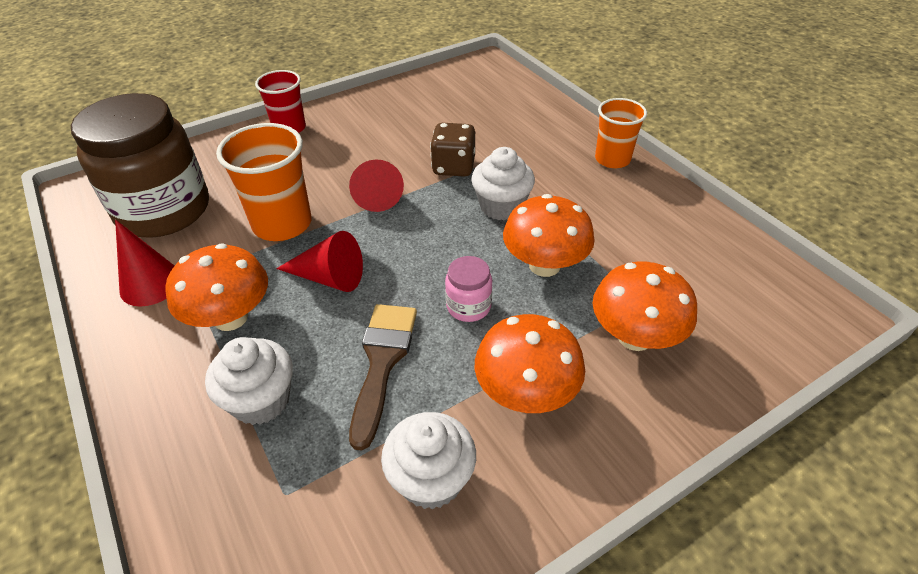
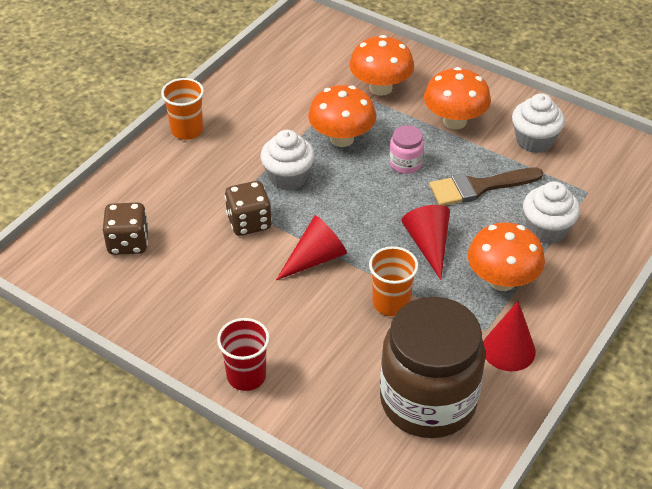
camera: 115 degrees left, 0 degrees up
(282, 224) = (391, 303): orange cup -> orange cup, size x0.67
(474, 103) = (128, 243): none -> brown dice

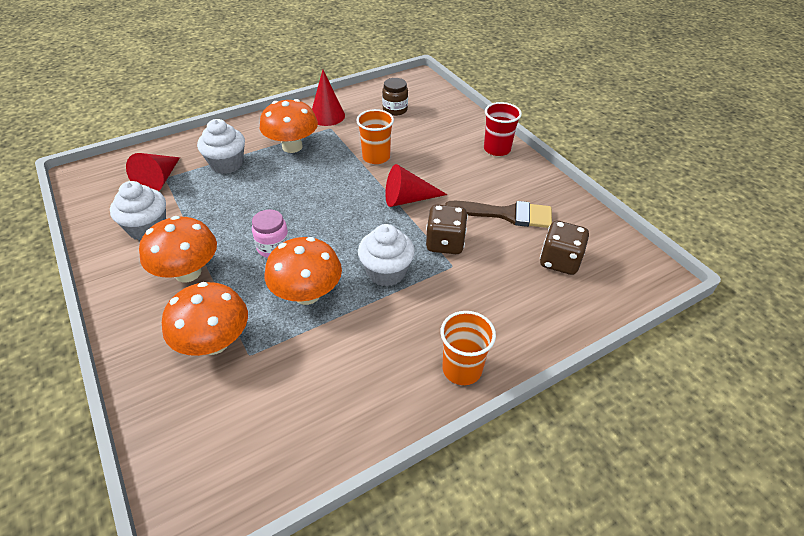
camera: 155 degrees left, 0 degrees up
(428, 245) = (318, 181): red cone -> red cone (159, 180)
(428, 401) = (395, 109): brown jar -> brown jar, size x0.41
(479, 187) = (237, 207): brown brush -> brown brush (506, 214)

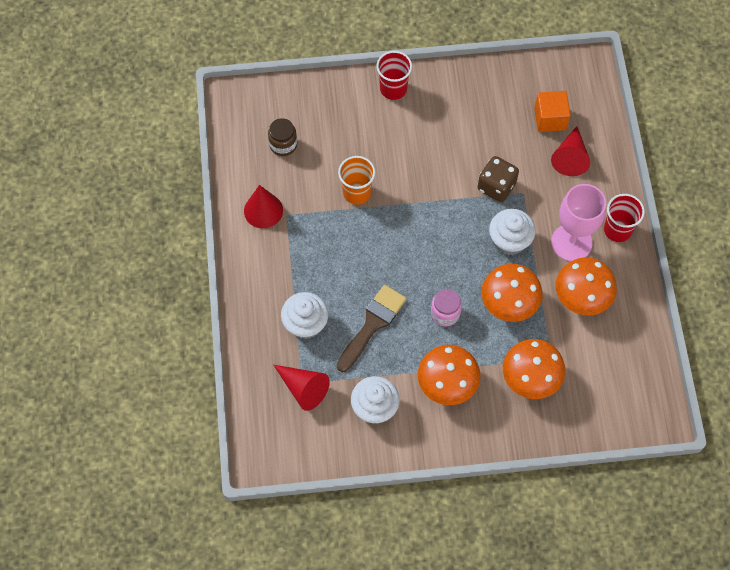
camera: 65 degrees left, 20 degrees up
(292, 146) = (304, 259): orange mushroom -> orange mushroom (581, 297)
(408, 199) = (430, 190): red cone -> red cone (570, 157)
(416, 327) = (571, 242): none -> pink goblet
(462, 369) = (617, 230): orange cup -> red cup
(506, 214) = (483, 127): brown brush -> brown brush (372, 324)
(559, 261) = (550, 119): brown dice -> orange cube

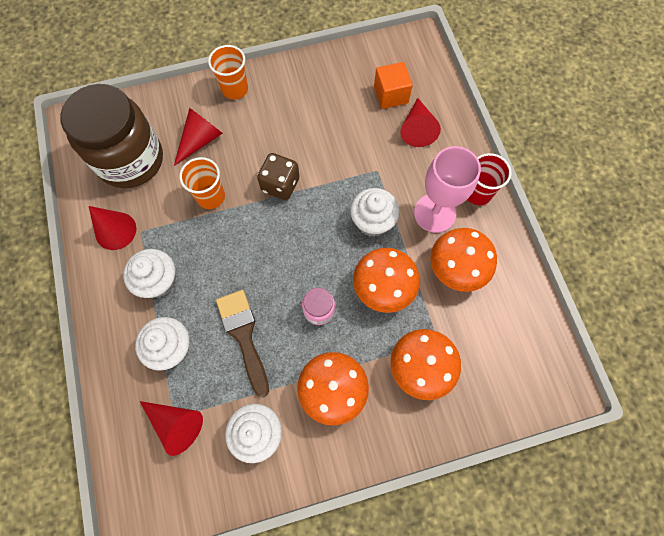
camera: 10 degrees left, 5 degrees up
(283, 145) = (130, 160): brown jar -> brown jar, size x2.41
(299, 263) = (159, 281): none -> white cupcake
(353, 136) = (200, 140): none -> red cone
(372, 324) = (243, 335): brown brush -> brown brush turned 45 degrees counterclockwise
(393, 89) = (235, 89): red cup -> orange cup
(496, 186) = (350, 168): brown dice -> brown dice (280, 185)

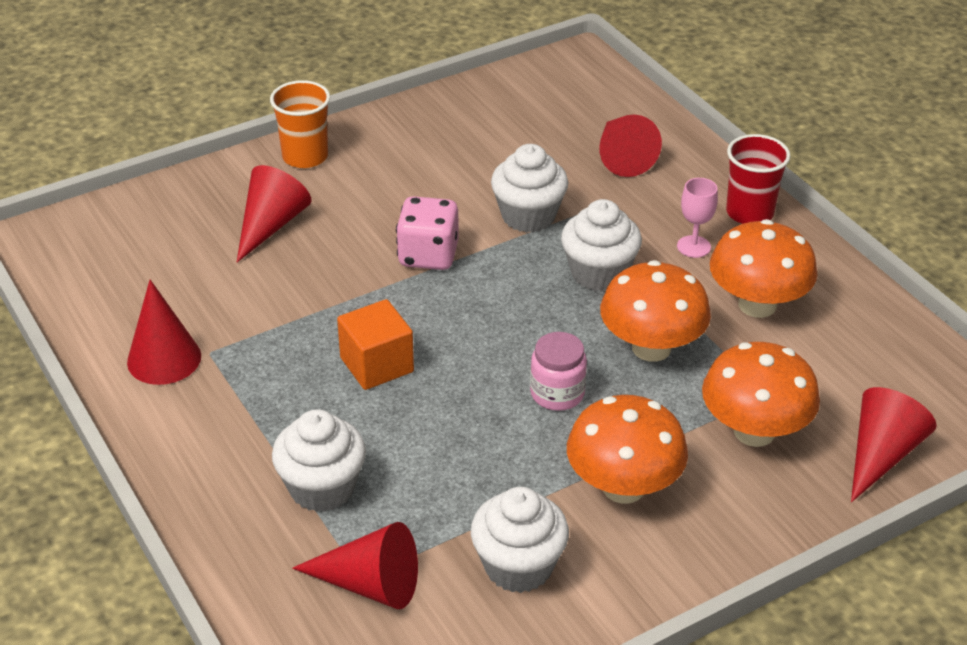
camera: 15 degrees left, 30 degrees down
(130, 160) = (158, 268): brown jar -> none
(159, 281) = (266, 408): white cupcake -> white cupcake (528, 216)
(210, 196) = (315, 289): orange cup -> none
(243, 335) = (442, 448): brown brush -> none
(280, 185) = (428, 255): brown dice -> pink dice
(391, 95) = (563, 125): orange cube -> orange cube (377, 365)
(434, 213) = (693, 247): pink goblet -> pink goblet, size x0.48
(487, 404) = (881, 454): none -> red cone

